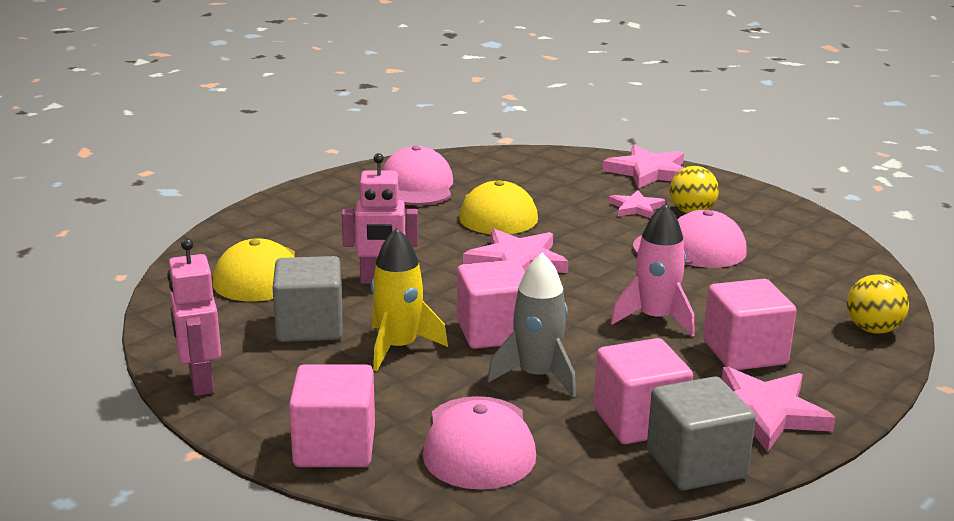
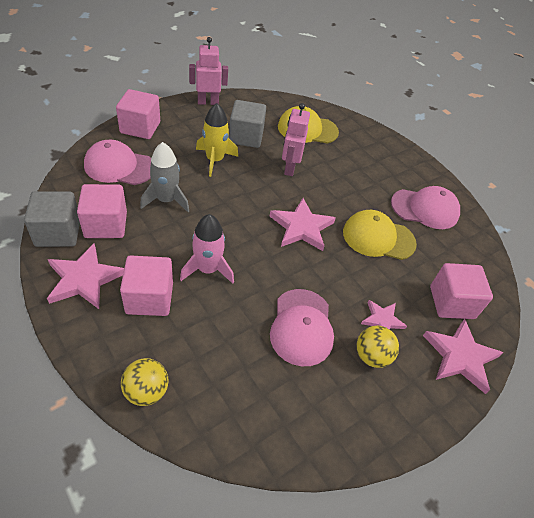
camera: 95 degrees right, 25 degrees up
(494, 332) = (218, 196): pink cube -> pink cube (451, 302)

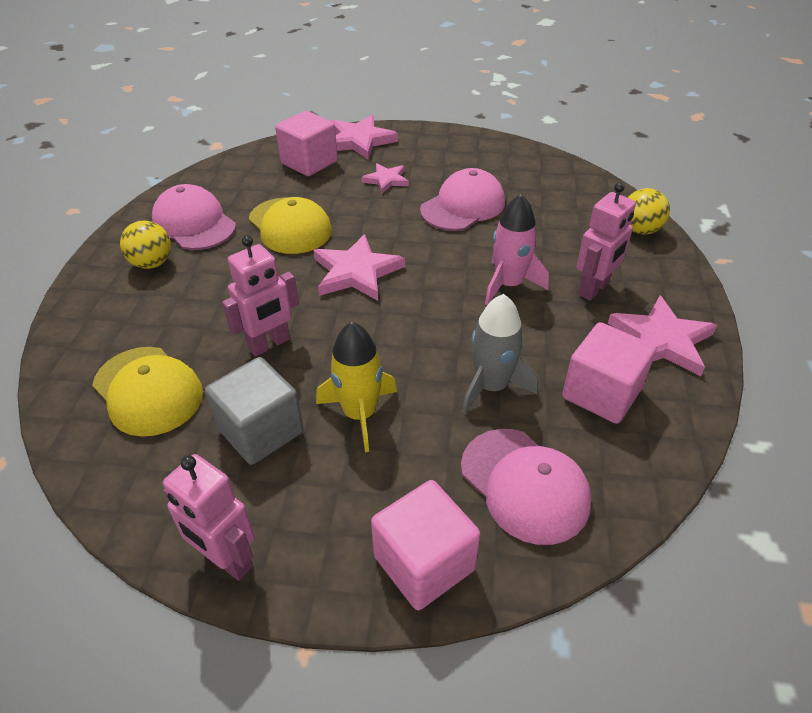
camera: 130 degrees left, 5 degrees down
(58, 232) = (676, 414): grey cube -> none
(149, 298) = (594, 289): pink cube -> pink robot
(371, 356) = (427, 169): yellow ball -> yellow ball (152, 263)

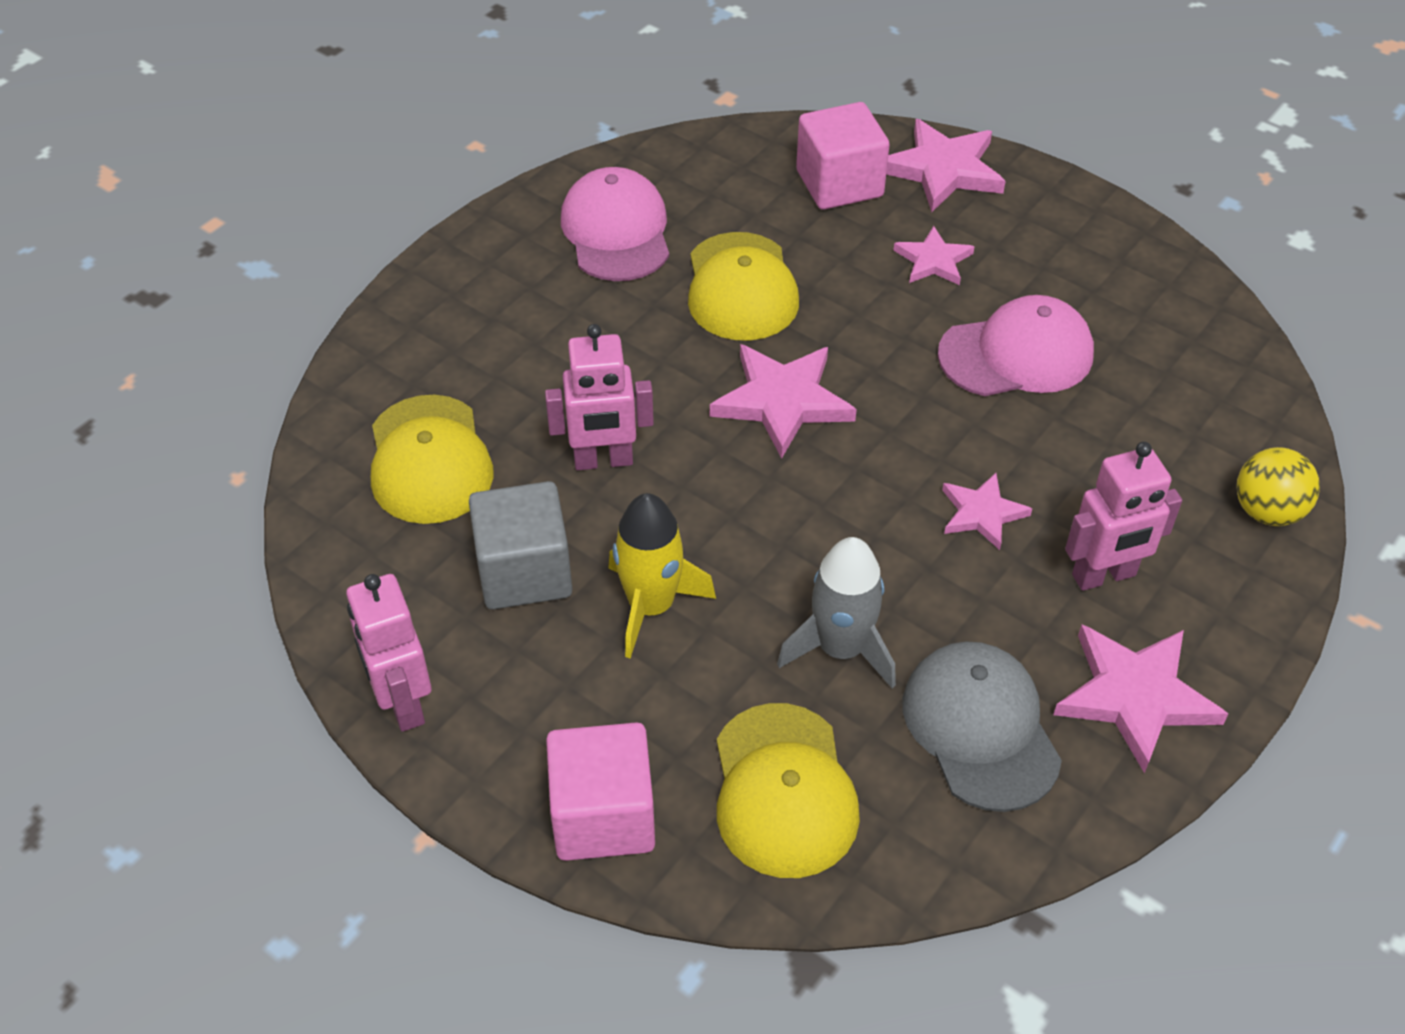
camera: 30 degrees right, 5 degrees up
(152, 263) = (529, 276): yellow ball -> none
(508, 285) = (982, 513): pink rocket -> pink star
(524, 485) = (783, 791): pink cap -> yellow cap
(601, 393) = (980, 728): pink cube -> grey cap

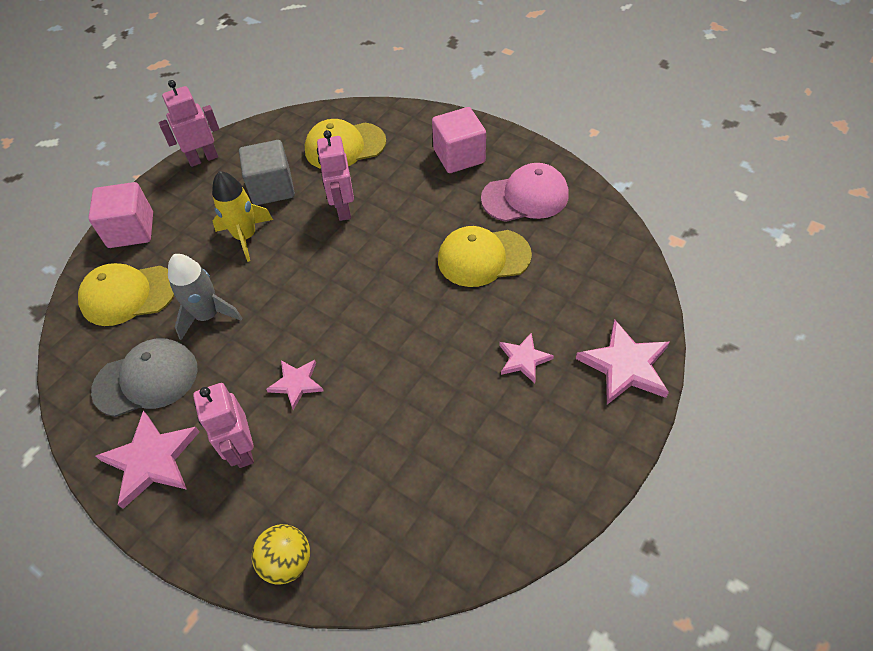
camera: 90 degrees right, 5 degrees up
(782, 401) = (387, 282): pink star -> none
(839, 184) = (594, 304): pink cube -> pink cube (459, 156)
(1016, 354) = (435, 407): pink cap -> none

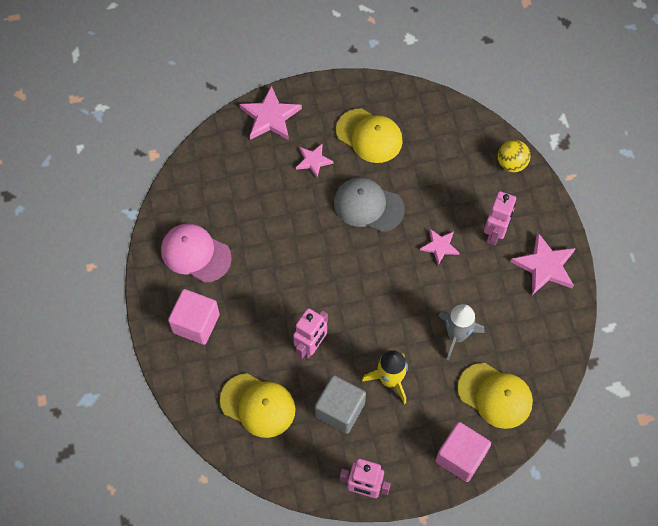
camera: 140 degrees left, 10 degrees up
(146, 379) = (519, 319): grey cap -> grey cap (368, 206)
(483, 257) = (267, 235): yellow cap -> yellow cap (369, 136)

